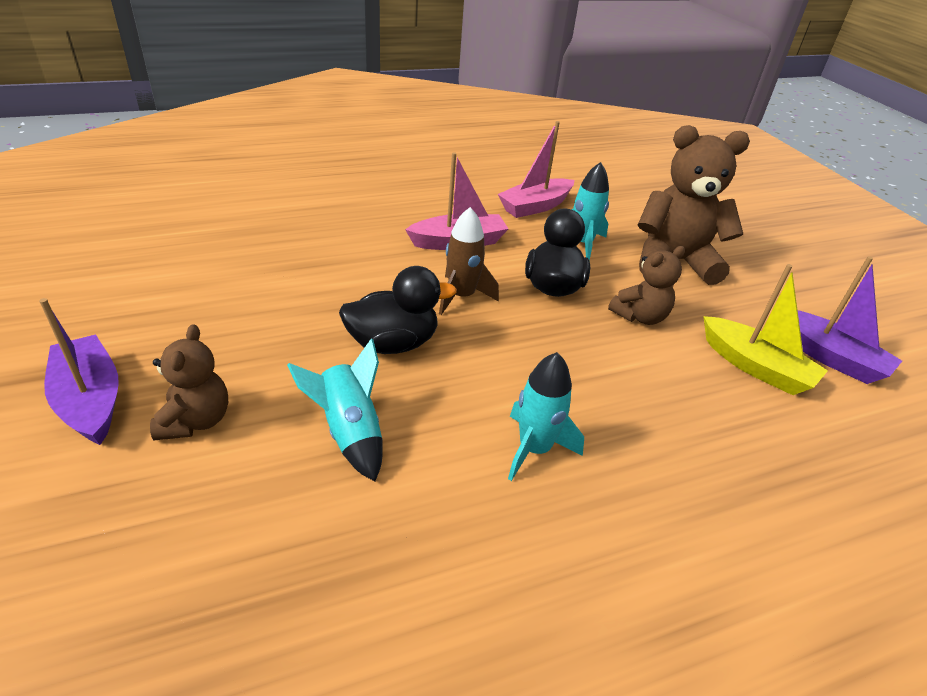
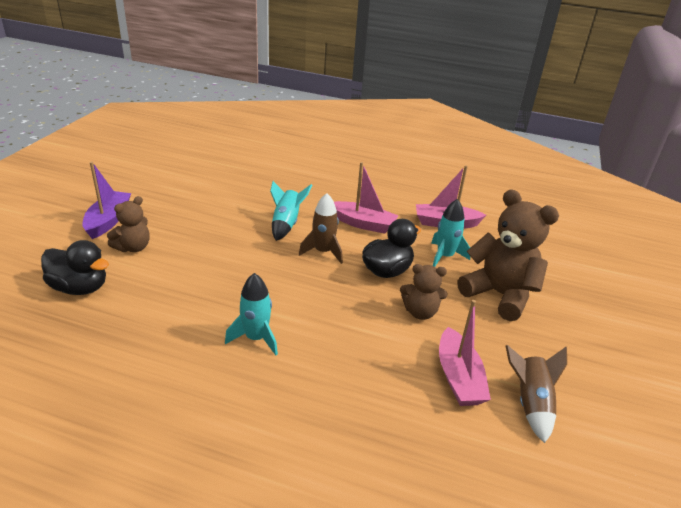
camera: 40 degrees right, 5 degrees down
(349, 432) = (184, 284): turquoise rocket -> turquoise rocket (286, 224)
(393, 343) = (255, 257): black duck -> black duck (80, 288)
(755, 367) = (458, 377): yellow boat -> pink boat
(828, 356) = (530, 403): purple boat -> brown rocket

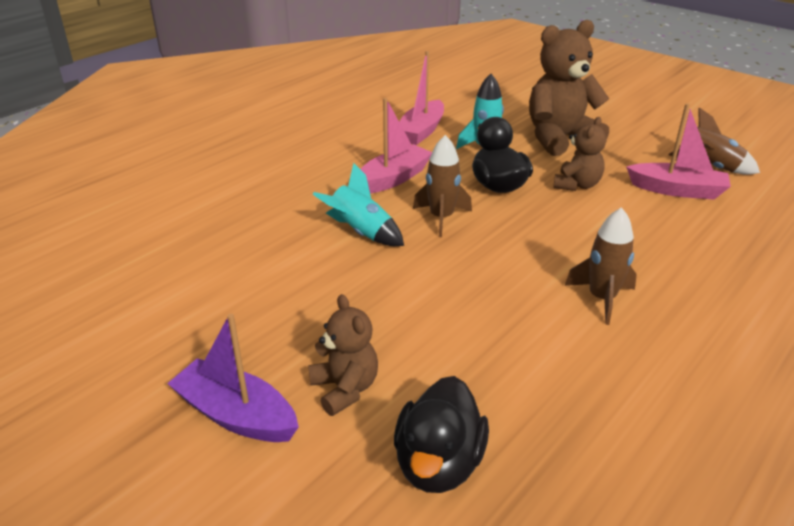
camera: 65 degrees left, 0 degrees up
(80, 288) = (438, 464): black duck -> black duck turned 150 degrees clockwise
(256, 338) = (601, 299): turquoise rocket -> brown rocket

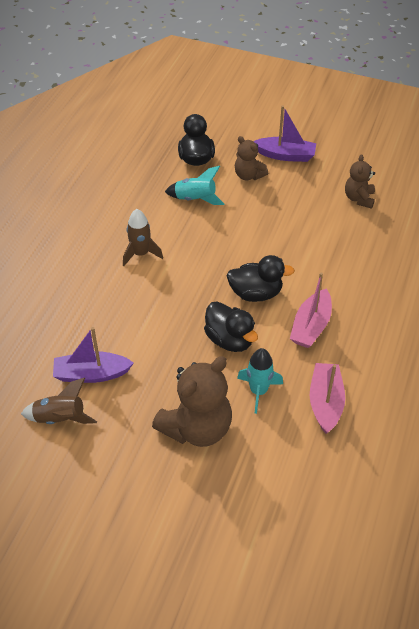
camera: 160 degrees right, 15 degrees up
(361, 233) = (299, 266): turquoise rocket -> turquoise rocket (195, 199)
(441, 218) = (256, 293): brown rocket -> black duck
(577, 185) = (170, 358): brown teddy bear -> brown teddy bear (359, 198)
(677, 190) = (91, 374): pink boat -> purple boat

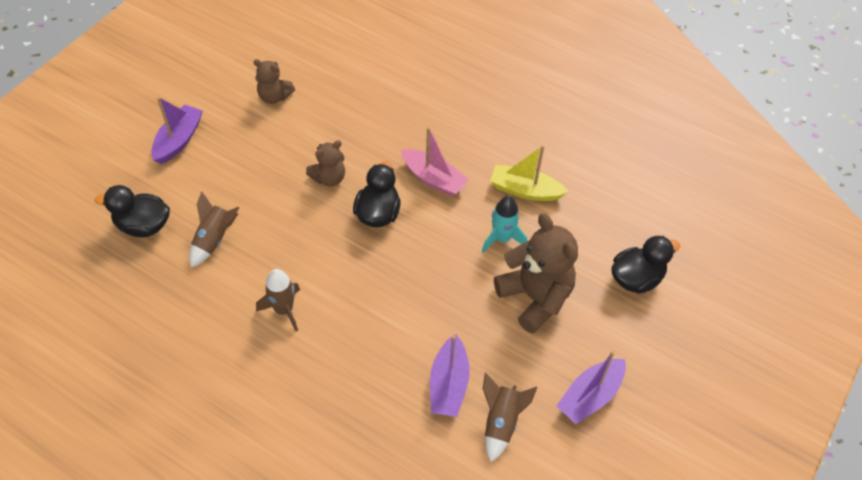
camera: 80 degrees left, 5 degrees up
(97, 487) = (590, 396): none -> purple boat
(195, 199) = (214, 240): turquoise rocket -> brown rocket
(230, 340) = (433, 249): black duck -> black duck (636, 278)
(248, 175) = (197, 181): brown teddy bear -> brown teddy bear (329, 178)
(325, 402) = (525, 190): pink boat -> yellow boat

